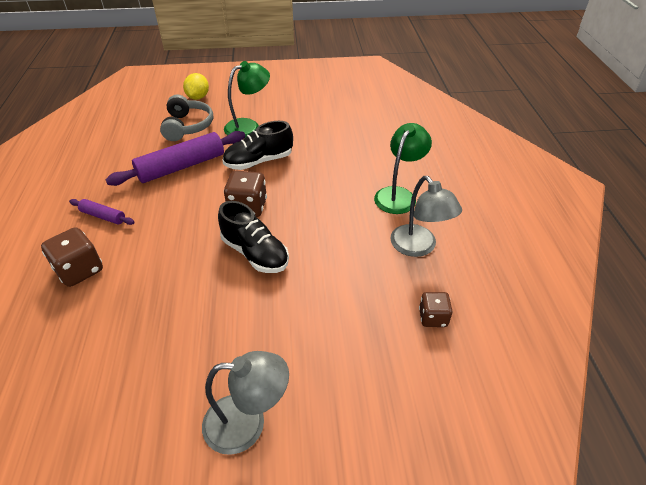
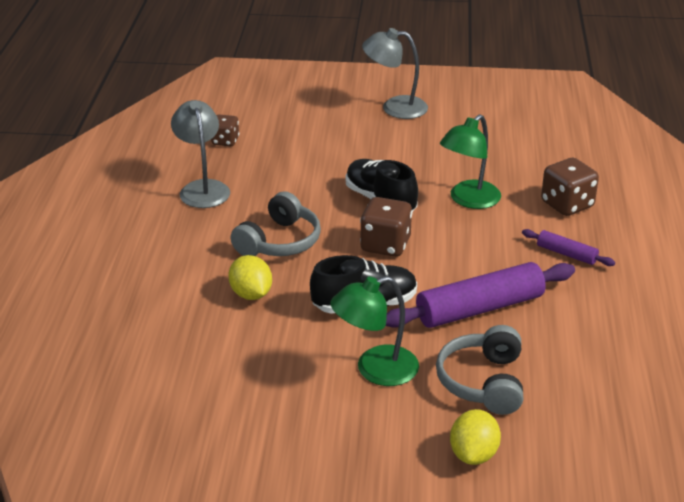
camera: 170 degrees left, 10 degrees down
(330, 201) = (279, 242): none -> grey headphones
(335, 160) = (251, 294): none -> yellow lemon
(398, 195) = (190, 240): green lamp -> green lamp (468, 200)

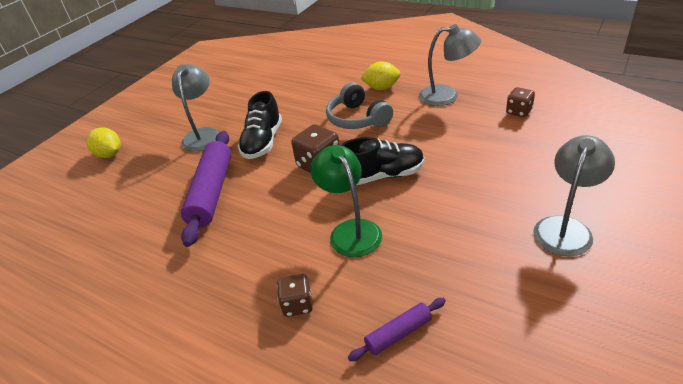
camera: 120 degrees right, 5 degrees up
(251, 294) = (309, 102): yellow lemon -> yellow lemon (381, 88)
(375, 370) = (203, 134): green lamp -> grey lamp
(483, 382) = (150, 173): grey headphones -> none
(566, 254) = (227, 269): purple rolling pin -> purple rolling pin (398, 333)
(567, 205) = (297, 304): brown dice -> brown dice, size x0.63

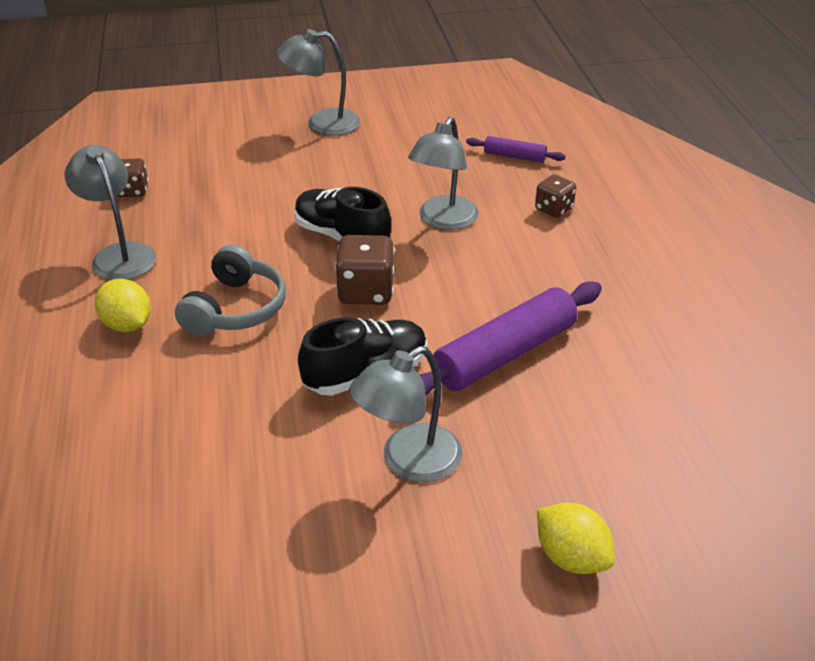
camera: 135 degrees left, 0 degrees up
(109, 154) = (571, 557): yellow lemon -> yellow lemon turned 45 degrees counterclockwise
(350, 230) = (443, 220): green lamp -> grey lamp

